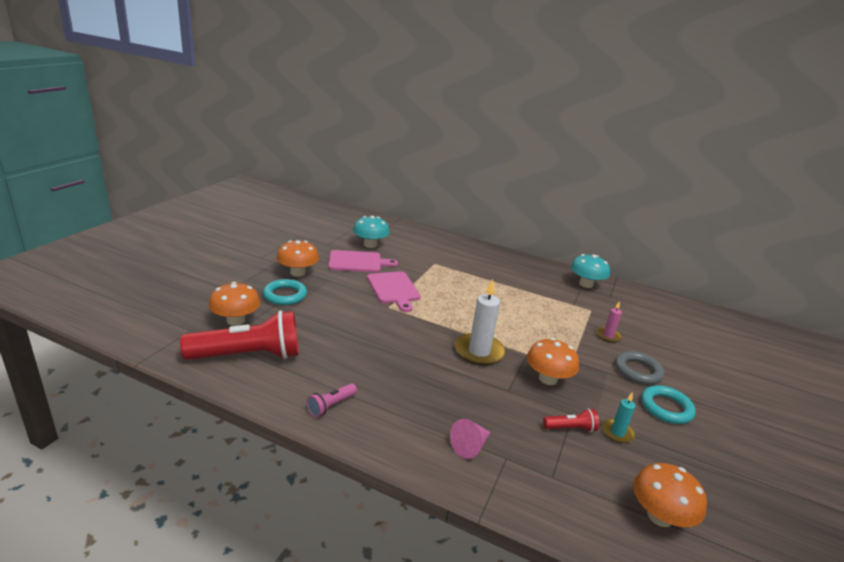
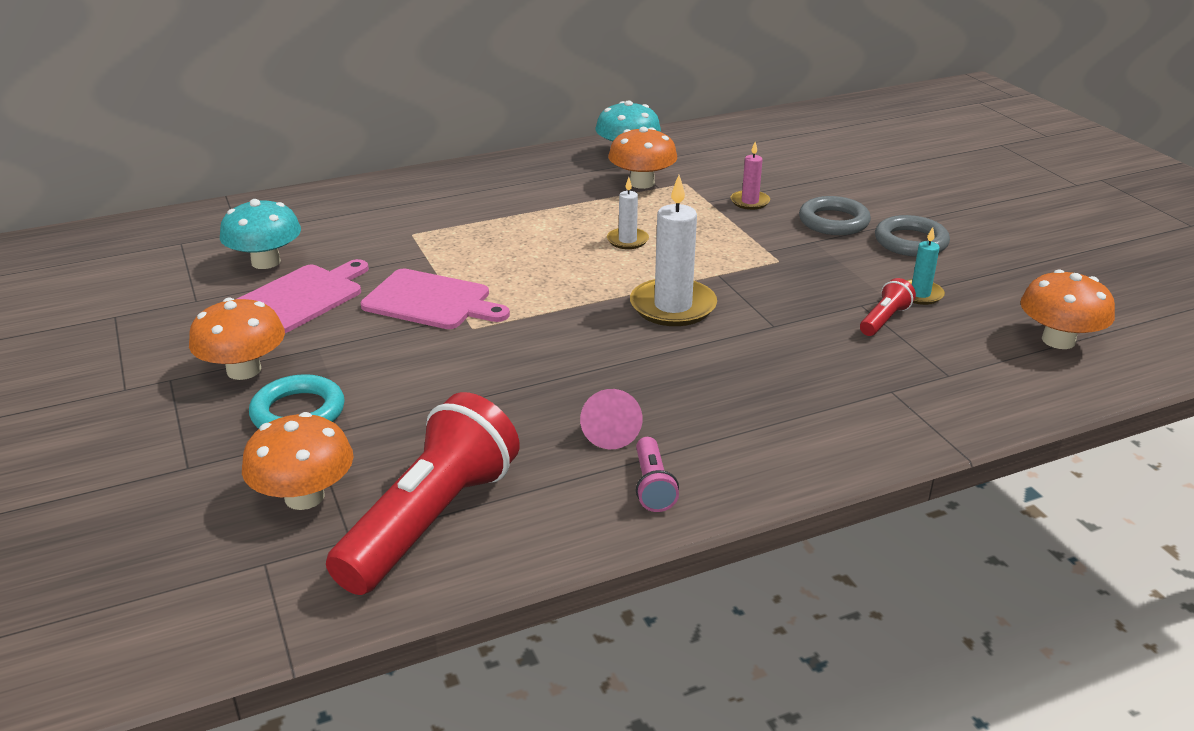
camera: 45 degrees left, 5 degrees up
(470, 446) = (847, 407): pink cone -> pink cone (610, 431)
(513, 315) = (627, 240): none -> white candle
(548, 379) = (783, 286): orange mushroom -> orange mushroom (642, 183)
(666, 408) = (910, 242): turquoise ring -> grey ring

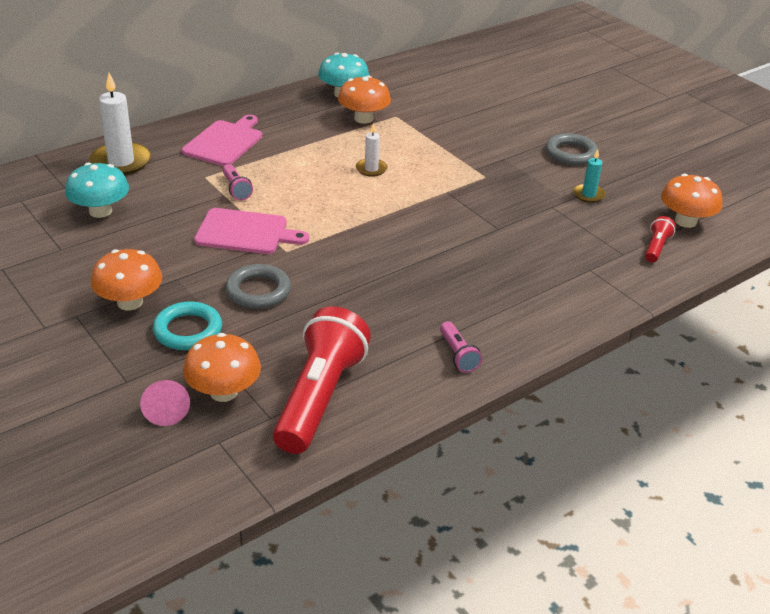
camera: 15 degrees left, 5 degrees up
(301, 297) = (144, 238): pink cutting board -> pink cutting board (224, 142)
(443, 250) = (236, 189): none -> pink flashlight
(610, 431) = (415, 319): pink cone -> pink cone (166, 409)
(673, 306) = (423, 220): white candle -> white candle (121, 162)
(750, 202) = (448, 129): pink candle -> none
(833, 221) = (513, 141): grey ring -> grey ring (258, 291)
(884, 320) = (570, 217): red flashlight -> red flashlight (656, 247)

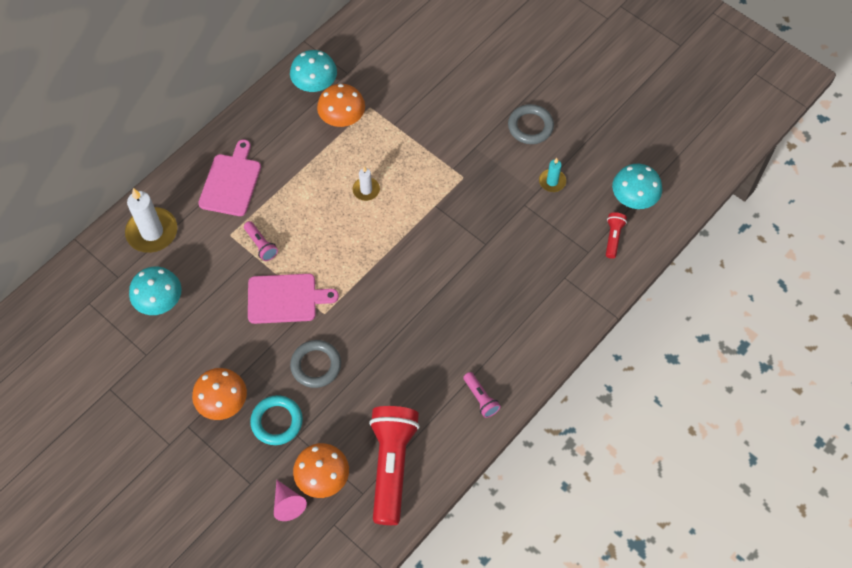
camera: 10 degrees left, 25 degrees up
(685, 221) = (634, 198): orange mushroom -> turquoise mushroom

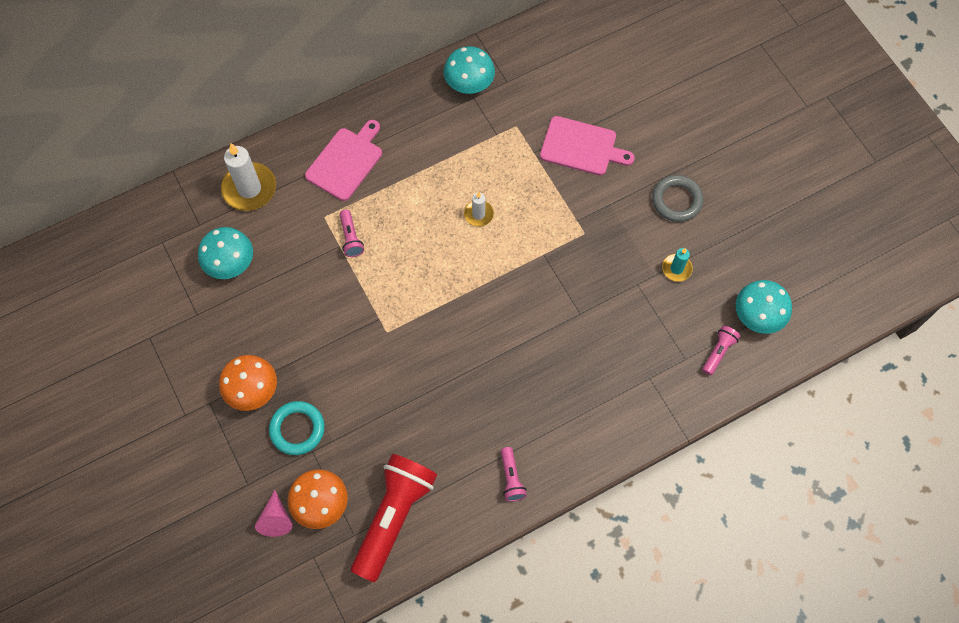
camera: 20 degrees right, 5 degrees up
(285, 298) = (354, 303): pink cutting board -> pink cutting board (581, 147)
(316, 365) = (358, 384): grey ring -> none
(342, 118) = (483, 129): orange mushroom -> none
(613, 238) = (718, 352): red flashlight -> pink flashlight

